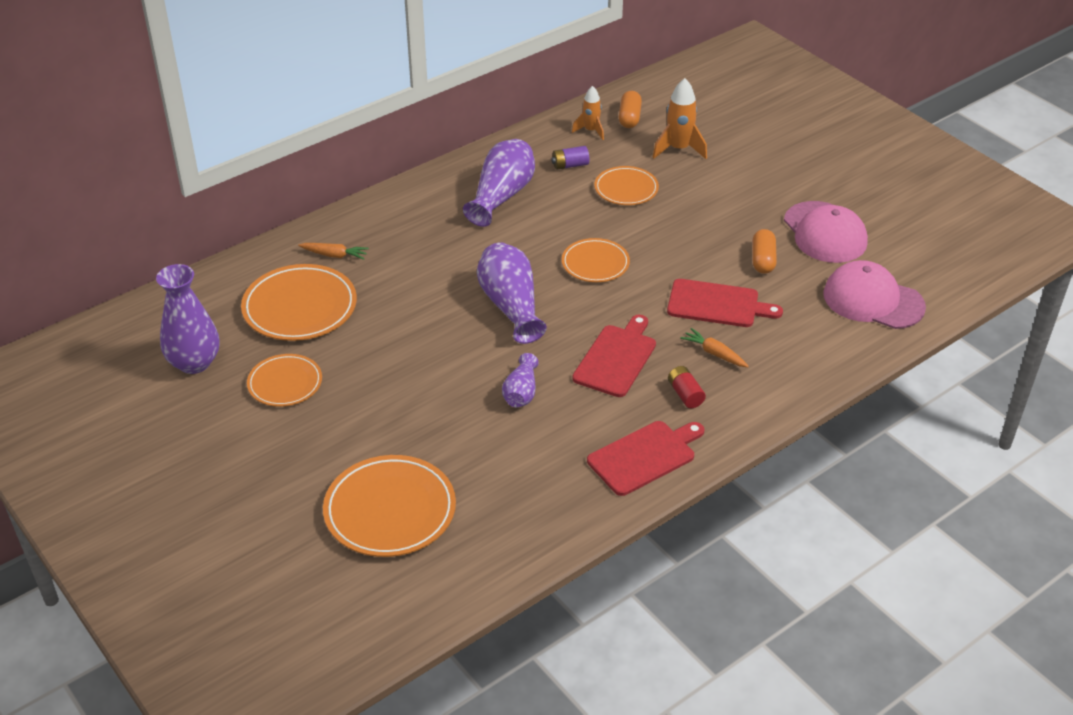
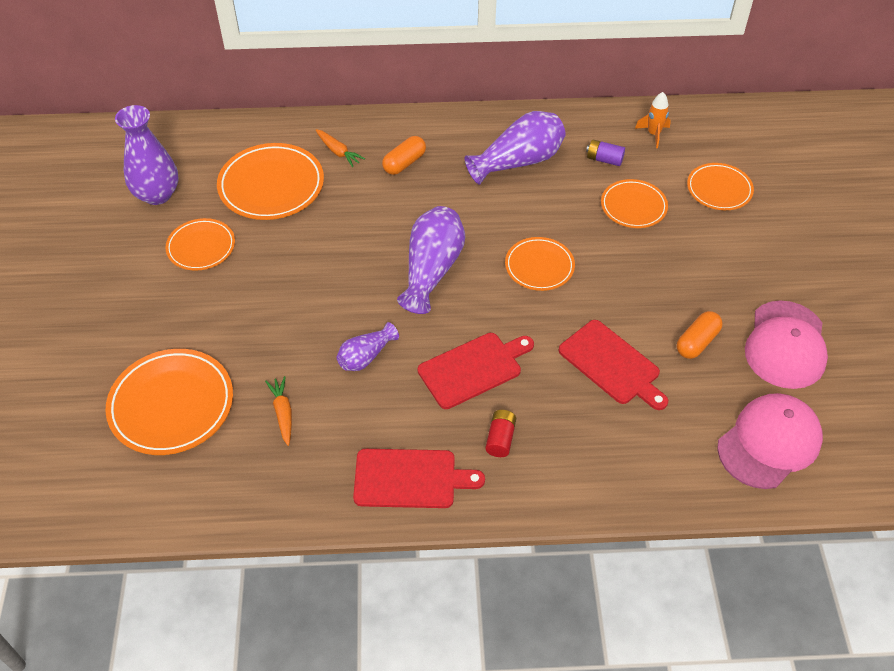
camera: 35 degrees right, 10 degrees up
(629, 118) = (701, 137): orange capsule -> orange capsule (404, 163)
(678, 149) = (719, 189): orange rocket -> orange plate
(714, 353) = (564, 413): orange carrot -> orange carrot (283, 413)
(873, 300) = (769, 443): pink cap -> pink cap turned 75 degrees clockwise

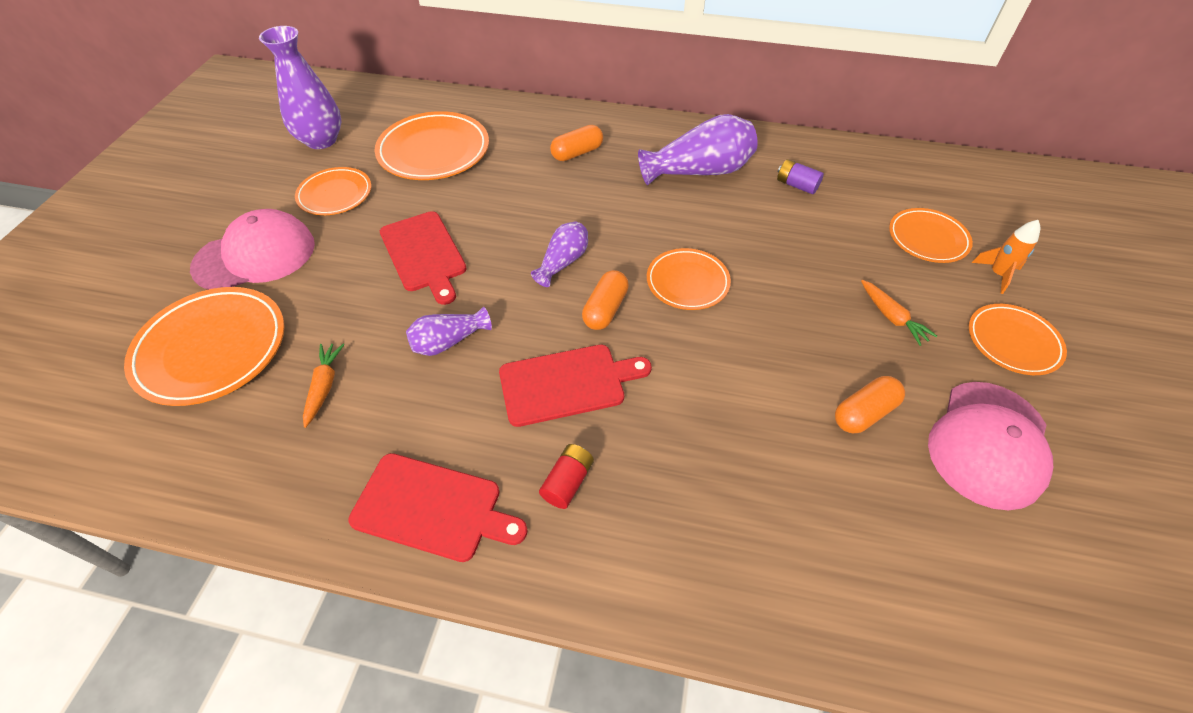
camera: 15 degrees right, 0 degrees up
(338, 152) = (514, 132): orange carrot -> orange carrot (891, 317)
(432, 270) = (563, 262): purple vase -> purple vase, size x0.57
(481, 303) = (605, 309): none -> orange capsule
(612, 364) = (743, 417): red cutting board -> red cutting board (424, 254)
(633, 206) = (818, 238): orange plate -> orange plate (1013, 342)
(653, 134) = (860, 170): orange rocket -> orange rocket (997, 274)
(769, 443) = (944, 582): pink cap -> pink cap (255, 255)

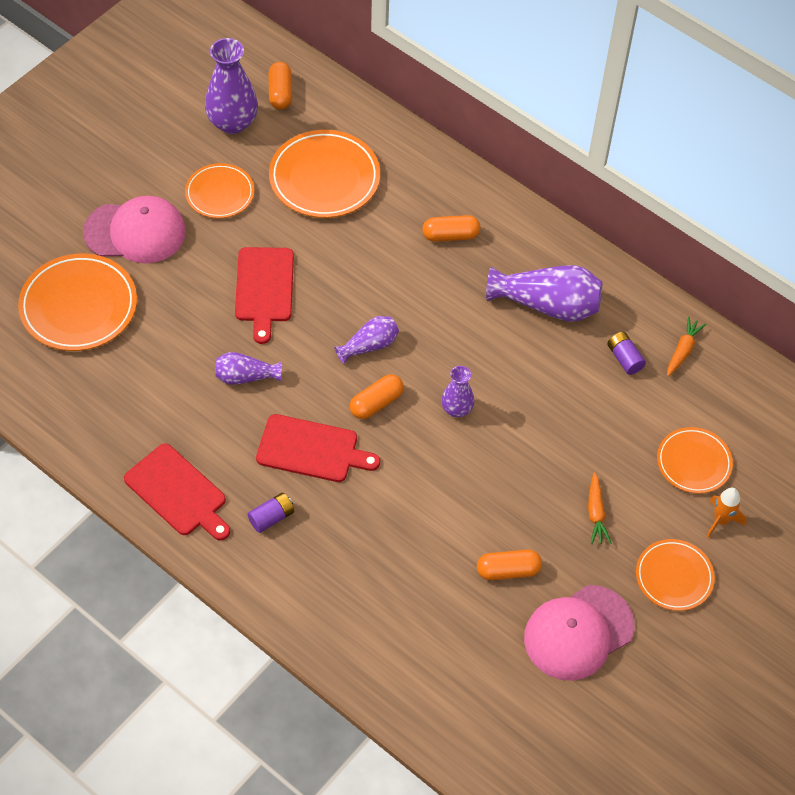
camera: 25 degrees right, 5 degrees up
(324, 386) = (144, 373): orange carrot -> orange carrot (682, 350)
(357, 108) = (280, 93): none -> orange capsule
(567, 482) = (271, 517): red battery -> purple battery
(687, 282) = (456, 409): orange plate -> purple vase

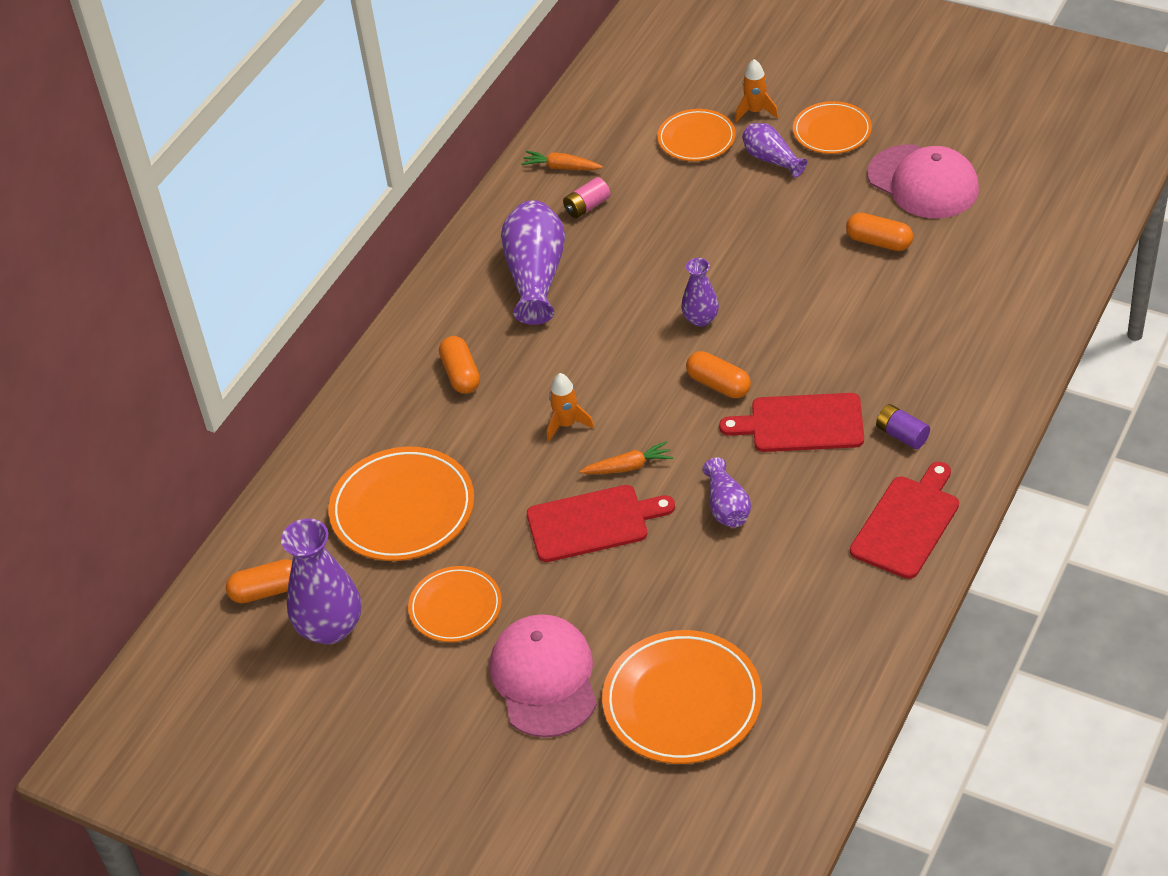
camera: 95 degrees left, 10 degrees down
(311, 449) = (801, 423): red cutting board -> red cutting board turned 90 degrees counterclockwise
(369, 346) = (643, 408): purple vase -> purple vase (771, 159)
(371, 292) = (566, 424): none -> orange rocket
(508, 570) = (879, 242): orange capsule -> orange capsule turned 45 degrees counterclockwise
(596, 513) = (784, 194): orange carrot -> orange carrot (628, 467)
(624, 358) = (587, 206): purple battery -> pink battery

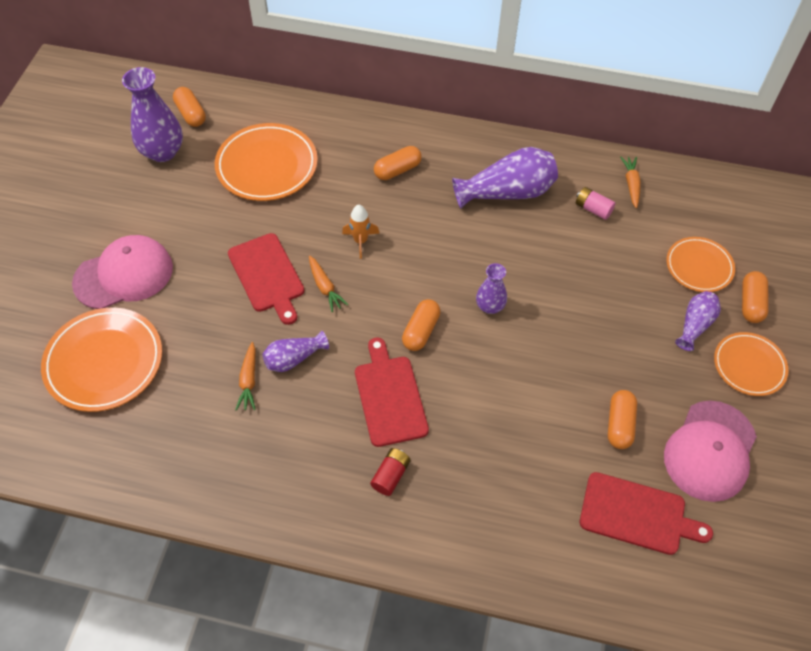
camera: 70 degrees right, 10 degrees up
(455, 607) = (183, 213): orange plate -> none
(747, 553) = (249, 380): none -> orange carrot
(755, 111) = (750, 303): orange rocket -> orange capsule
(902, 435) = (390, 475): purple battery -> red battery
(907, 524) = (291, 493): red cutting board -> red cutting board (637, 514)

